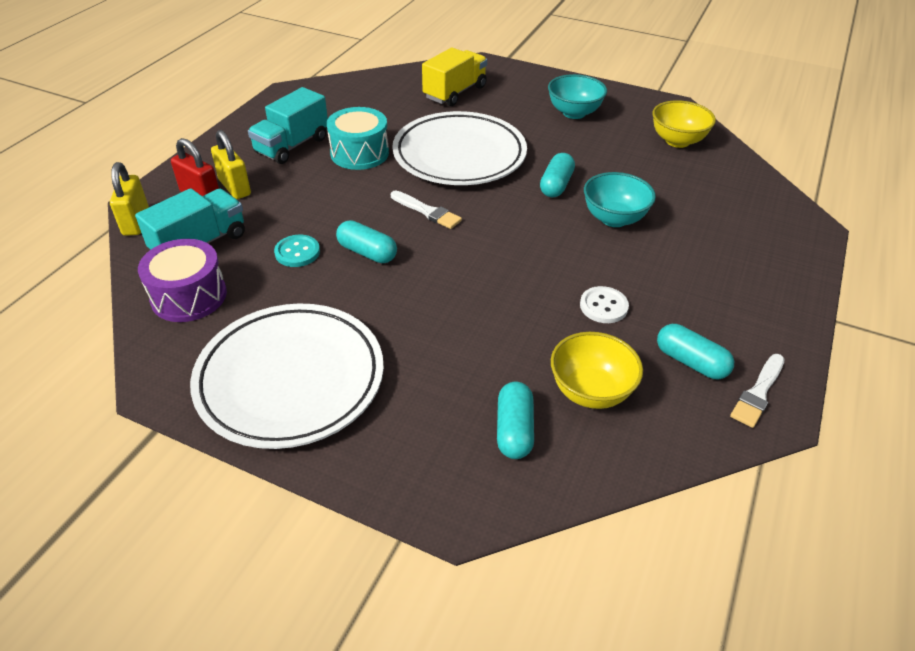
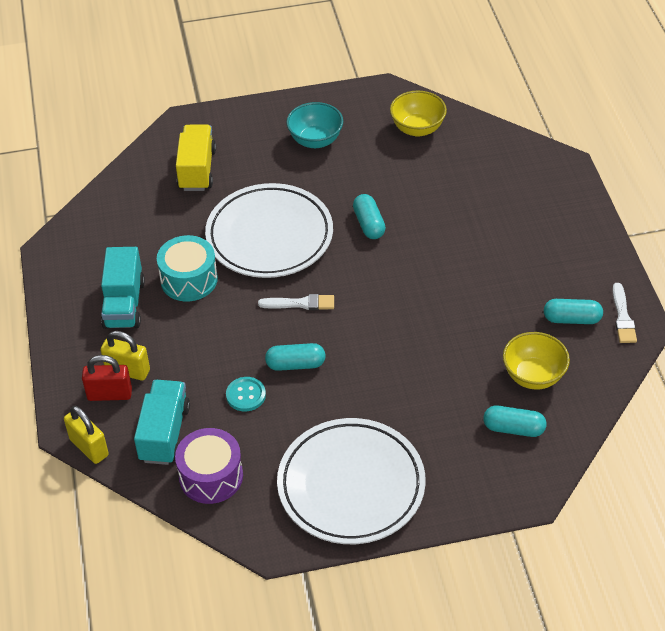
camera: 35 degrees left, 5 degrees up
(514, 430) = (513, 428): turquoise capsule -> turquoise capsule turned 45 degrees counterclockwise
(603, 306) = (489, 310): white button -> none
(614, 218) = (435, 232): turquoise bowl -> none

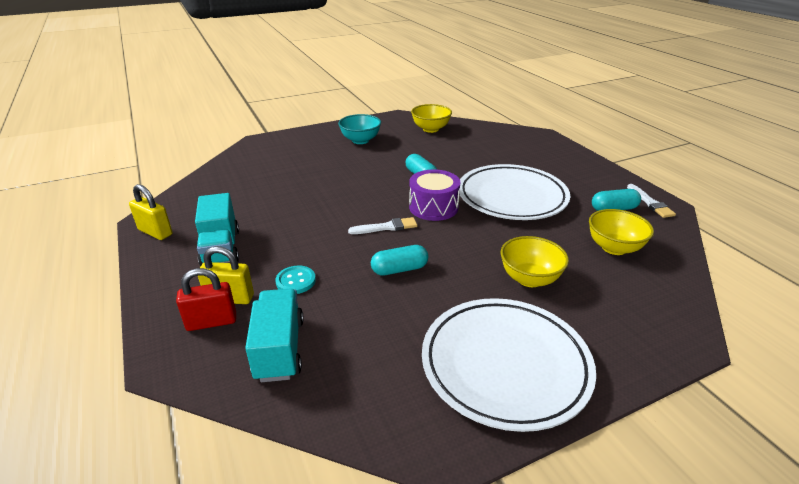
camera: 15 degrees left, 15 degrees down
(89, 447) = (190, 379): yellow padlock -> yellow padlock (155, 232)
(189, 279) = (280, 224): turquoise drum -> none
(197, 170) = (273, 162): yellow truck -> none
(211, 476) = (343, 384): purple drum -> purple drum (433, 207)
(246, 395) = (359, 300): turquoise button -> turquoise button (296, 281)
(269, 236) = (344, 190): white plate -> white plate (512, 197)
(420, 399) = (529, 279): none -> yellow bowl
(513, 428) = (628, 288): turquoise capsule -> none

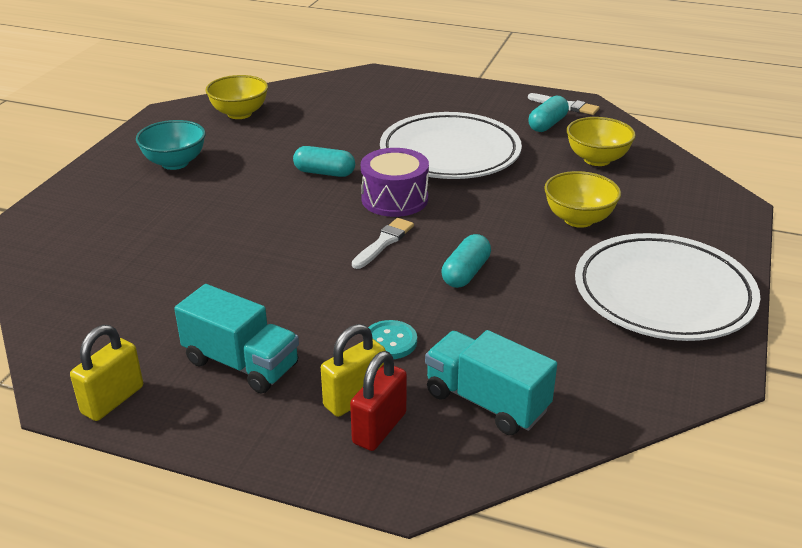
camera: 45 degrees left, 0 degrees up
(155, 232) = (113, 400): yellow padlock -> yellow padlock turned 45 degrees counterclockwise

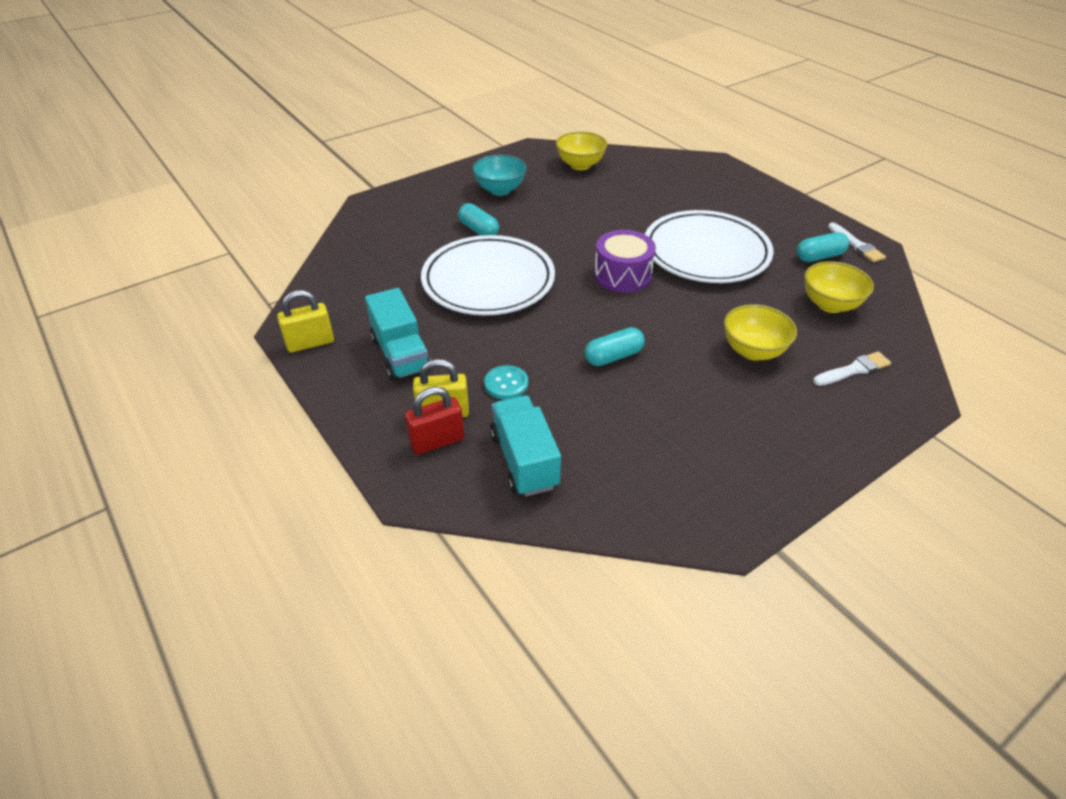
camera: 35 degrees right, 10 degrees up
(324, 173) = (593, 234): turquoise capsule -> turquoise capsule (478, 230)
(384, 242) = (579, 307): white brush -> white brush (853, 370)
(663, 294) = (755, 446): white plate -> white plate (488, 281)

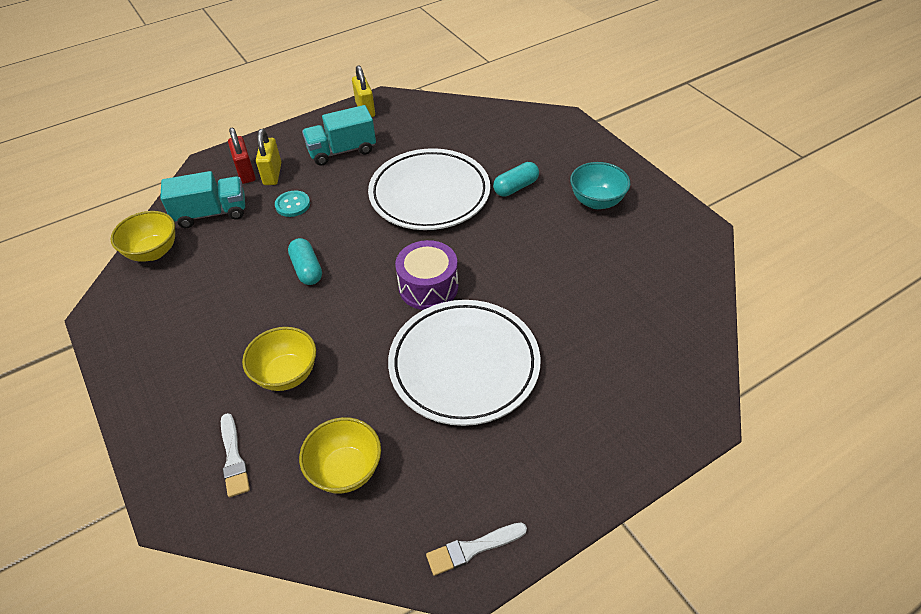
camera: 95 degrees right, 5 degrees up
(580, 165) = (666, 269): yellow bowl -> yellow bowl (153, 252)
(819, 256) = (447, 489): turquoise capsule -> none

